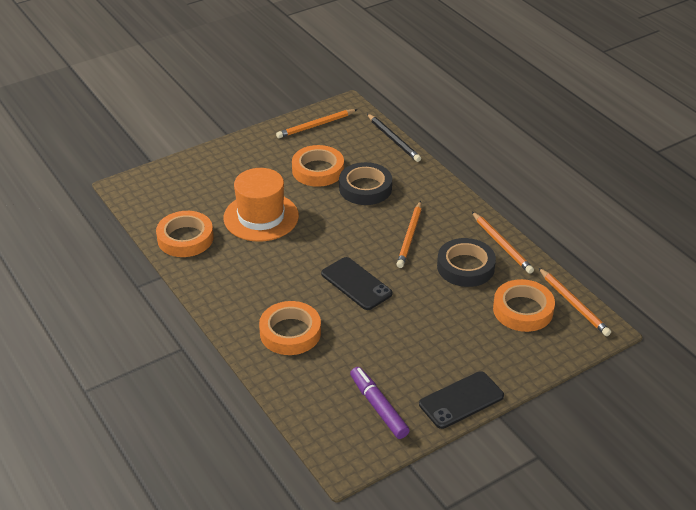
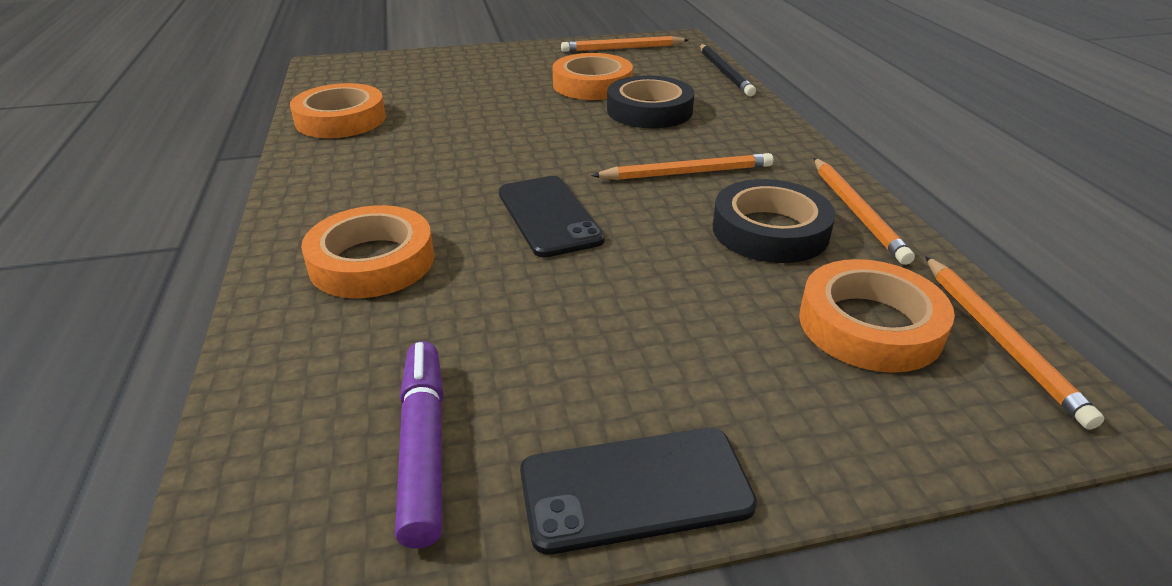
camera: 20 degrees right, 5 degrees down
(261, 217) = (468, 115): orange hat -> none
(410, 236) = (686, 173): orange pencil -> orange pencil turned 135 degrees counterclockwise

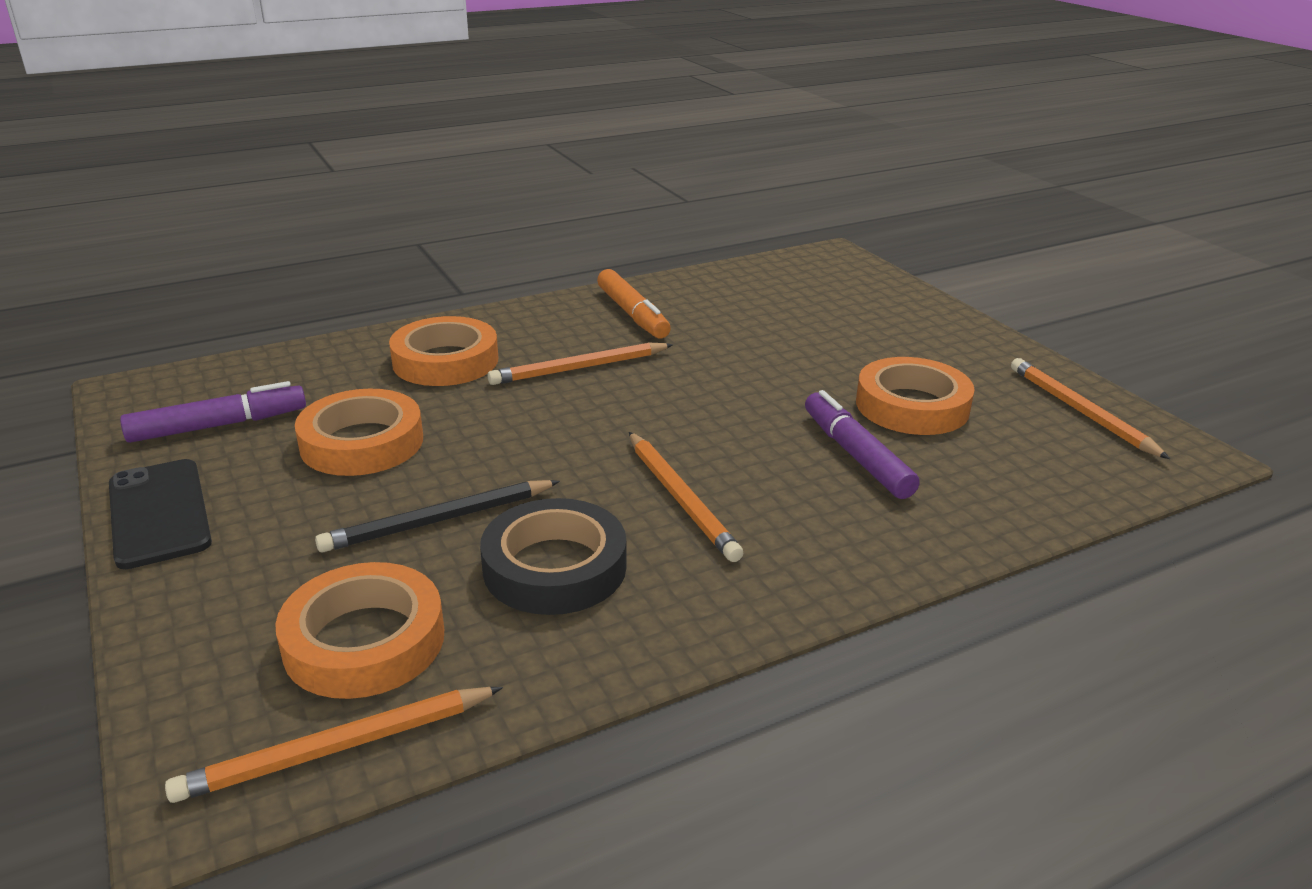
camera: 75 degrees right, 5 degrees down
(341, 119) = (702, 291): orange tape -> orange tape (362, 442)
(355, 154) = (632, 314): none -> orange marker
(549, 216) = (544, 425): black phone -> none
(649, 110) = (856, 456): black tape -> purple marker
(724, 72) = (1067, 508): black pencil -> black pencil (439, 520)
(856, 212) = (627, 640): orange pencil -> orange pencil (579, 368)

